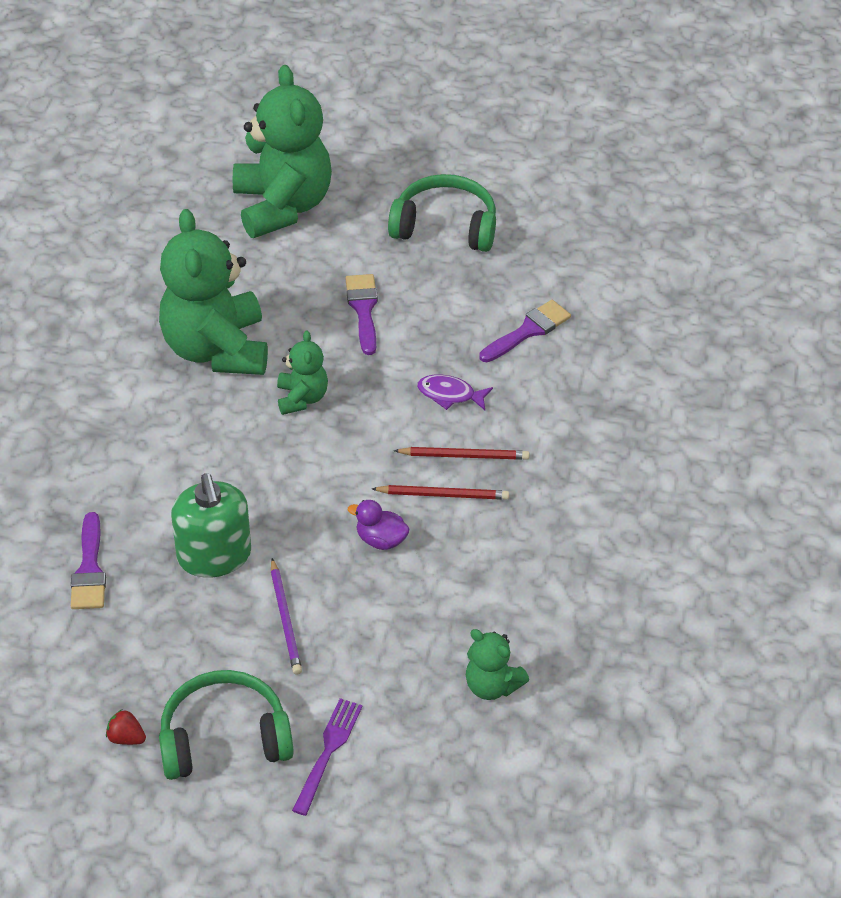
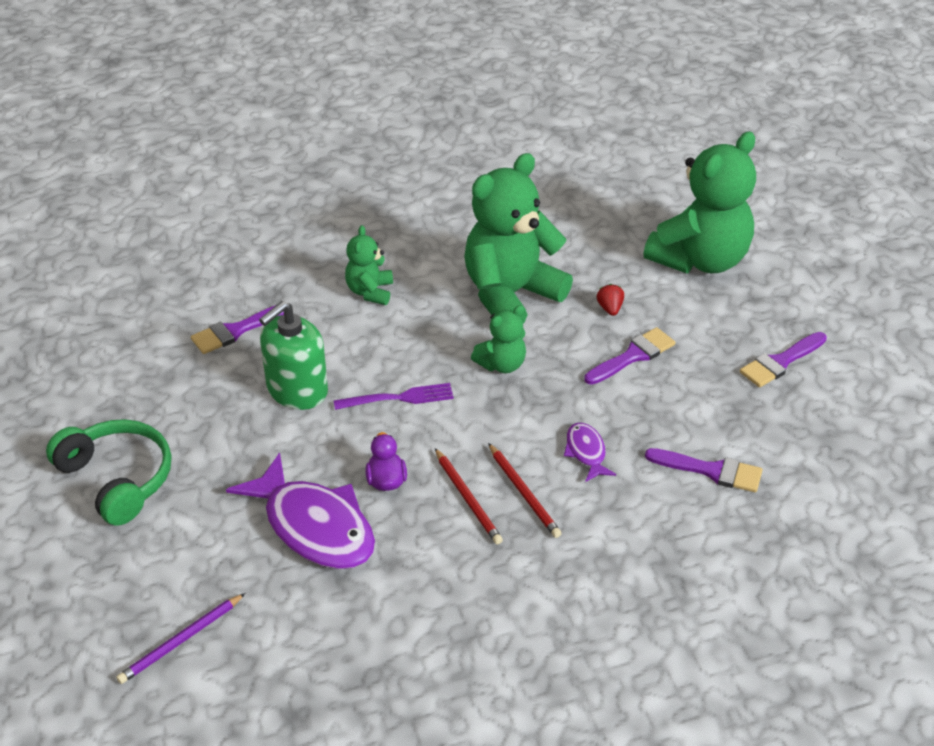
camera: 60 degrees right, 5 degrees down
(126, 738) = (87, 424): red strawberry -> red strawberry (610, 308)
(285, 619) = (260, 460): purple pencil -> purple pencil (181, 641)
(328, 751) = (139, 548): purple fork -> purple fork (399, 398)
(397, 612) = (314, 526): none -> purple fish
(445, 226) = (780, 362): green headphones -> purple brush
(492, 685) = (274, 627): green teddy bear -> green teddy bear (370, 292)

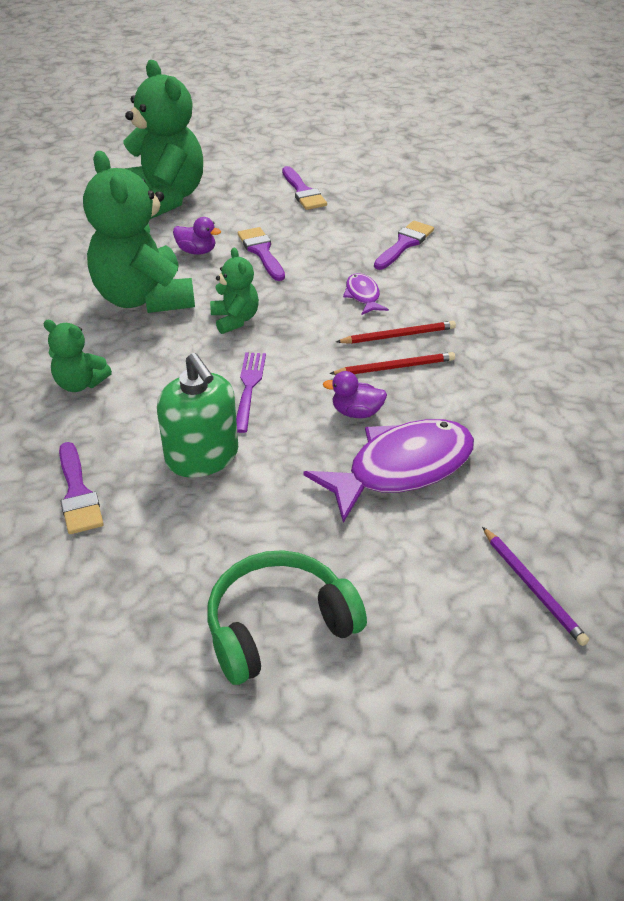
camera: 75 degrees left, 0 degrees up
(586, 452) = (363, 296): purple fish -> purple fish turned 75 degrees clockwise
(610, 308) = (197, 251): red strawberry -> purple duck

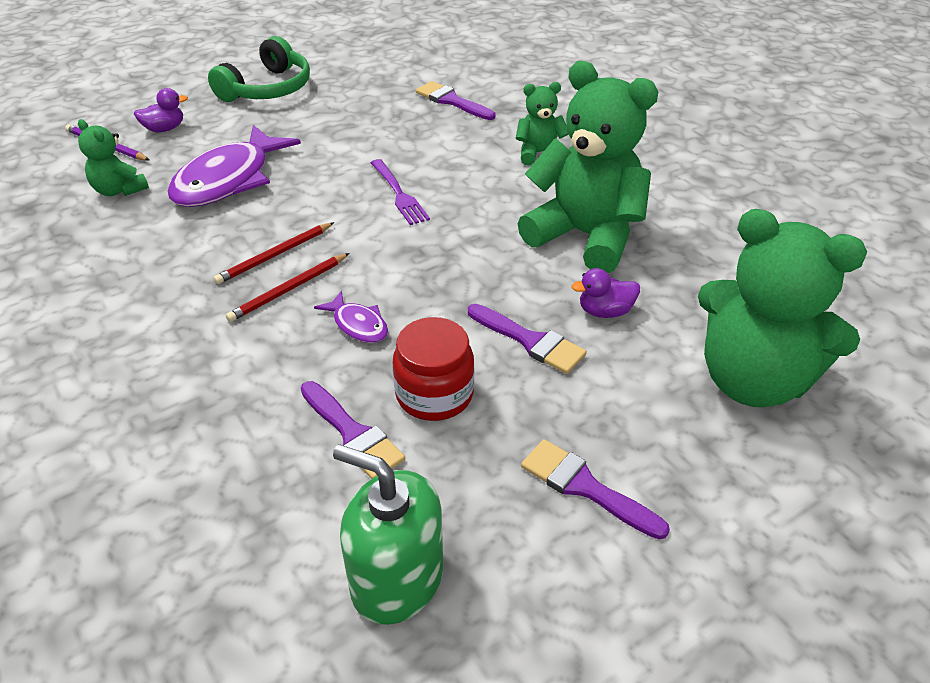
camera: 150 degrees right, 0 degrees up
(202, 456) = (390, 141): green soap dispenser -> green soap dispenser (397, 579)
(235, 320) = (472, 247): green teddy bear -> green teddy bear (119, 190)
(344, 246) = (434, 394): none -> red jar
(356, 412) = (289, 206): purple duck -> purple duck (164, 129)
(404, 244) = (353, 434): purple brush -> purple brush turned 45 degrees counterclockwise

